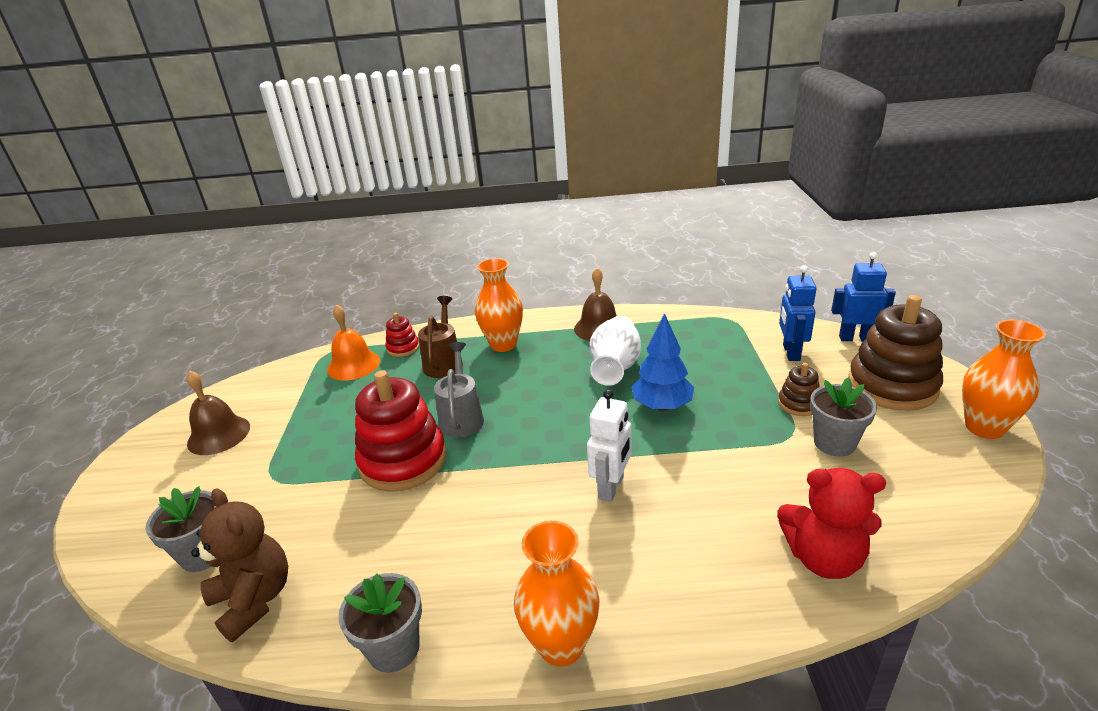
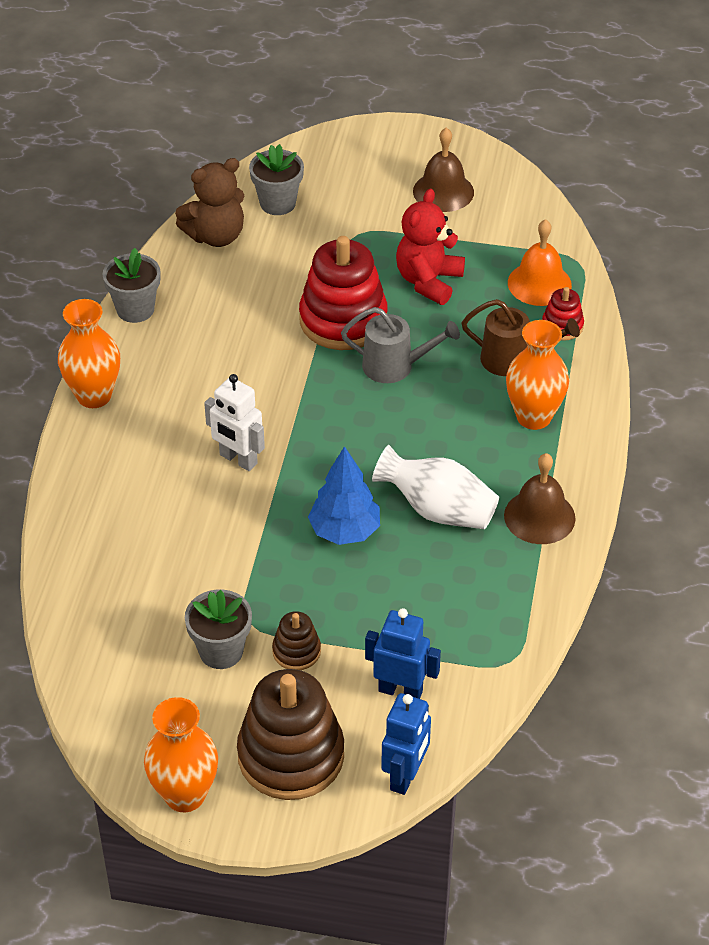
camera: 100 degrees right, 15 degrees up
(823, 558) = (91, 574): red teddy bear -> red teddy bear (428, 281)

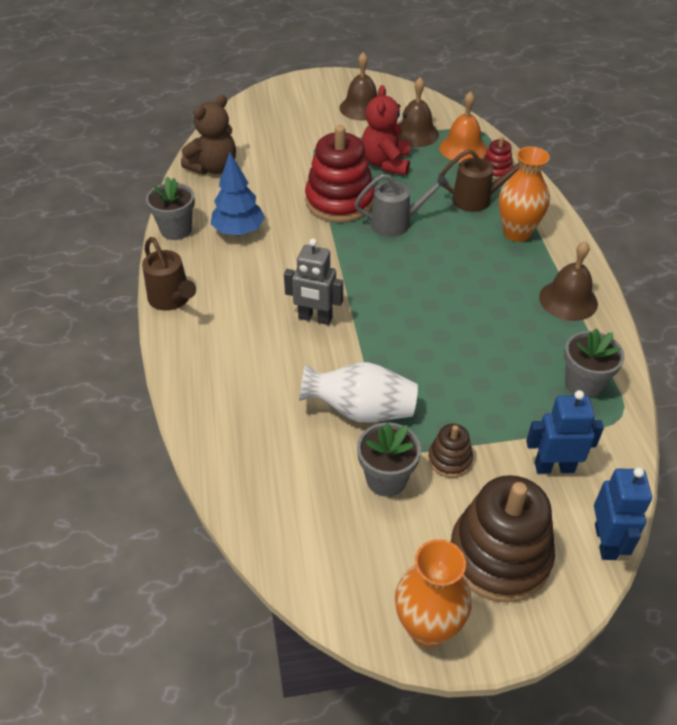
camera: 20 degrees left, 0 degrees up
(94, 396) = (172, 300): orange vase -> brown watering can
(238, 459) = (315, 318): white robot -> grey robot
(277, 203) = (248, 138): grey flower pot -> grey flower pot (583, 384)
(345, 531) = (431, 350): blue tree -> blue tree (239, 231)
(438, 510) = (491, 315): white vase -> white vase (361, 410)
(491, 247) = (415, 133): none -> brown bell

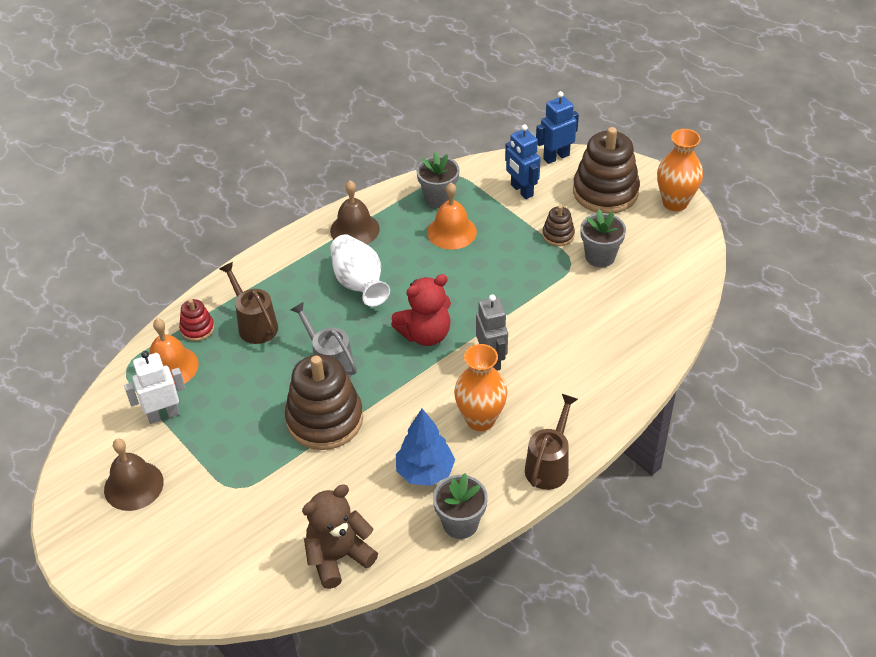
camera: 120 degrees left, 0 degrees up
(214, 168) = (338, 557): brown teddy bear -> brown teddy bear turned 45 degrees counterclockwise
(340, 201) = (325, 419): red stacking toy -> brown stacking toy
(361, 410) = (557, 292): white vase -> white vase (359, 284)
(386, 163) = (236, 414): red teddy bear -> red teddy bear (425, 334)
(415, 133) = (163, 415): brown bell -> white robot
(517, 233) = (288, 283): orange vase -> orange vase (480, 419)
(517, 370) = (451, 232): none -> orange bell

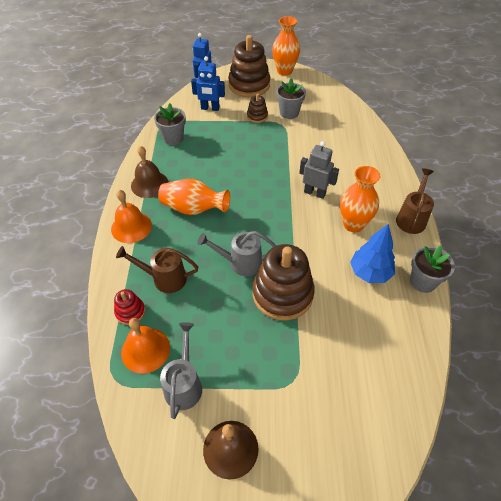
camera: 50 degrees left, 5 degrees up
(163, 415) = (184, 383): white robot -> grey watering can
(338, 557) = (401, 359): brown teddy bear -> none
(359, 284) = (193, 209): white vase -> orange vase
(425, 334) = (266, 206): red teddy bear -> none
(451, 232) = (204, 149): orange bell -> orange bell (131, 227)
(549, 465) = (411, 218): brown watering can -> brown watering can turned 45 degrees clockwise

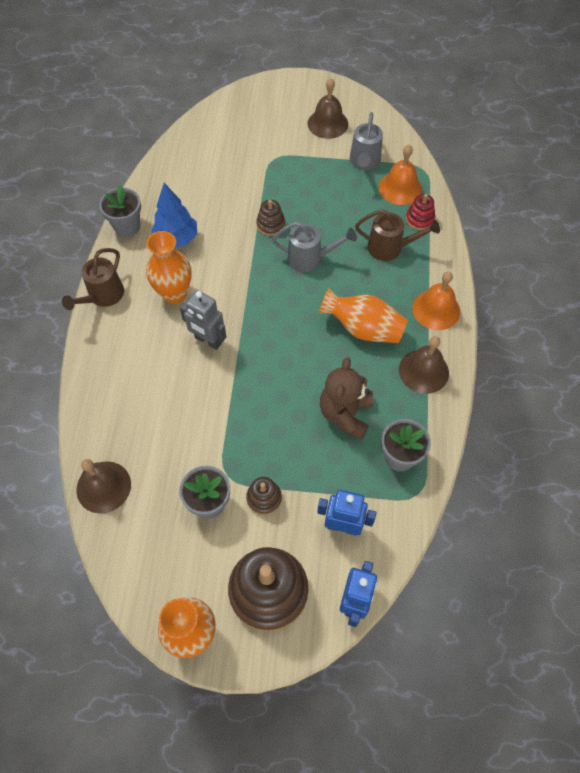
camera: 175 degrees left, 10 degrees up
(208, 157) = (345, 414): none -> brown teddy bear
(282, 294) = (270, 225): brown stacking toy -> brown stacking toy, size x0.47
(354, 115) = (103, 487): none -> brown bell

